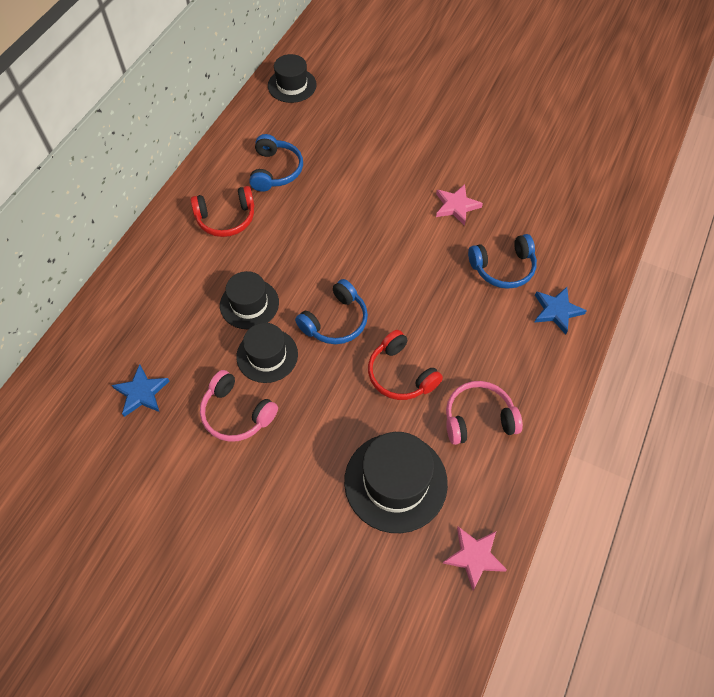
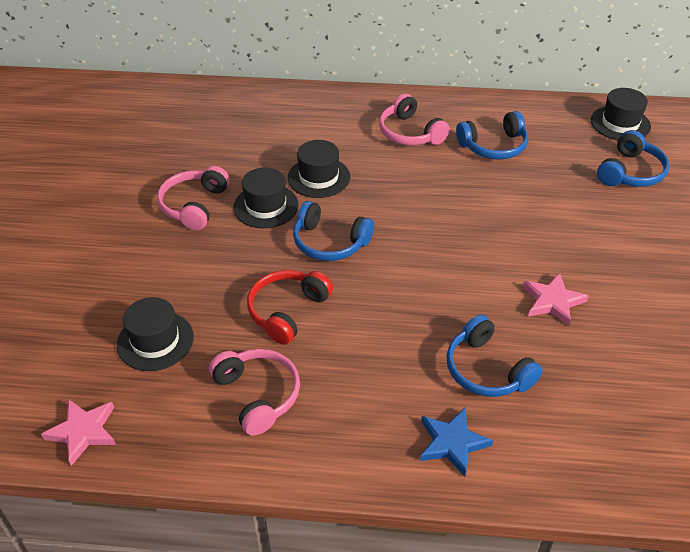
camera: 70 degrees right, 15 degrees down
(141, 393) = (194, 143): blue star -> none
(226, 218) = (410, 133): red headphones -> pink headphones
(349, 106) = (630, 172): none -> blue headphones
(395, 482) = (155, 341): black hat -> black hat, size x0.65

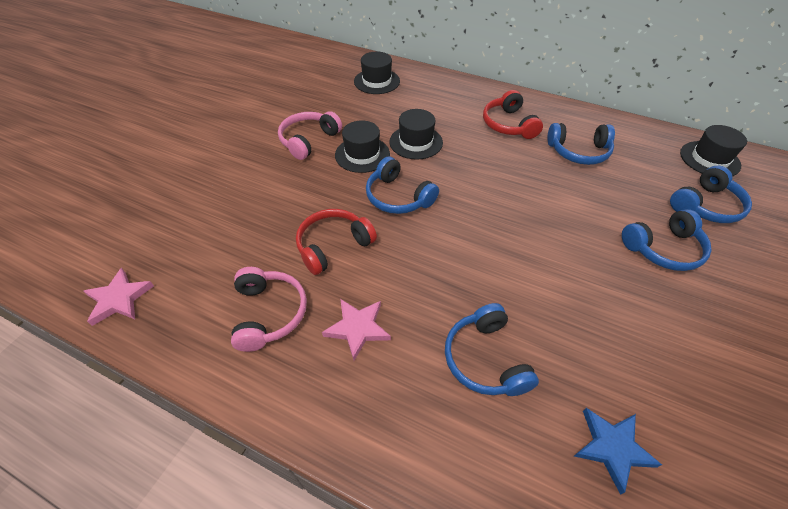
camera: 20 degrees right, 5 degrees up
(155, 341) = (217, 239): black hat -> black hat (377, 81)
(410, 133) = (508, 124): pink headphones -> red headphones
(452, 443) = (417, 426): blue star -> blue star (612, 448)
(552, 301) = (580, 309): pink star -> pink star (357, 328)
(606, 224) = (663, 249): none -> blue headphones

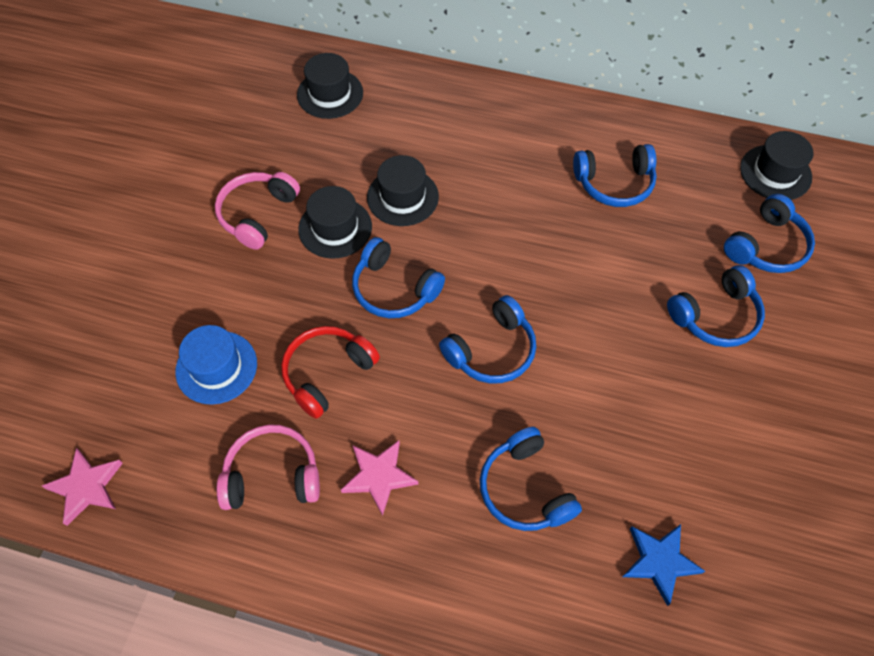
camera: 10 degrees left, 10 degrees up
(249, 230) = (216, 367): none -> blue hat
(269, 313) = (272, 475): pink headphones -> pink headphones turned 75 degrees counterclockwise
(469, 248) = (491, 350): none -> blue headphones
(508, 124) = (521, 149): red headphones -> none

